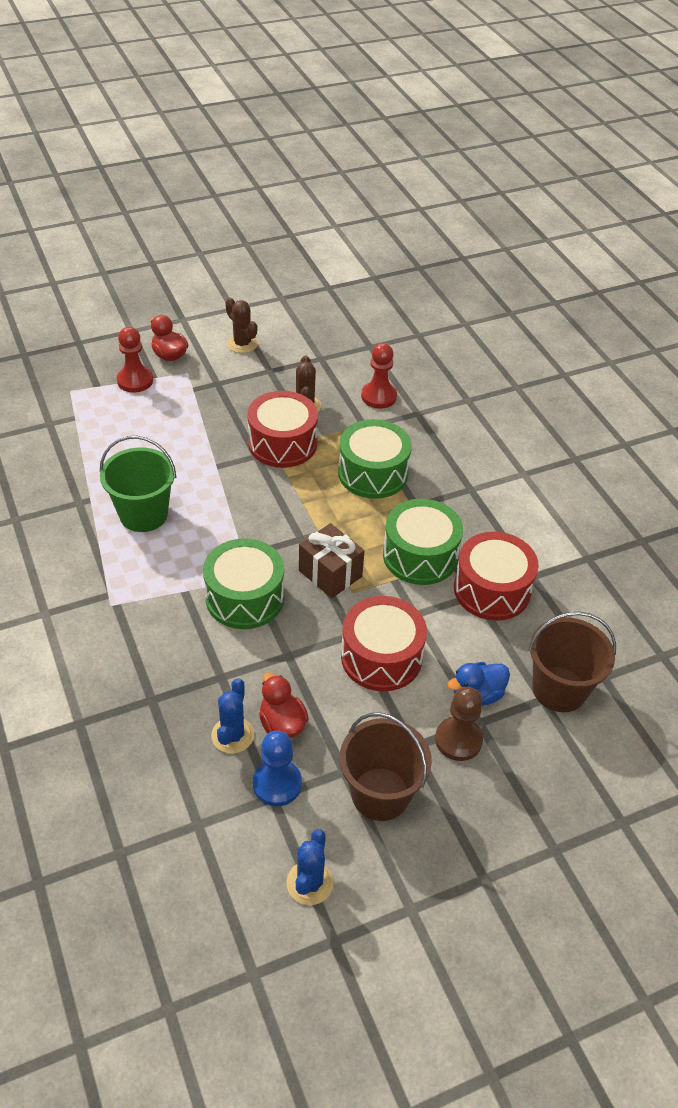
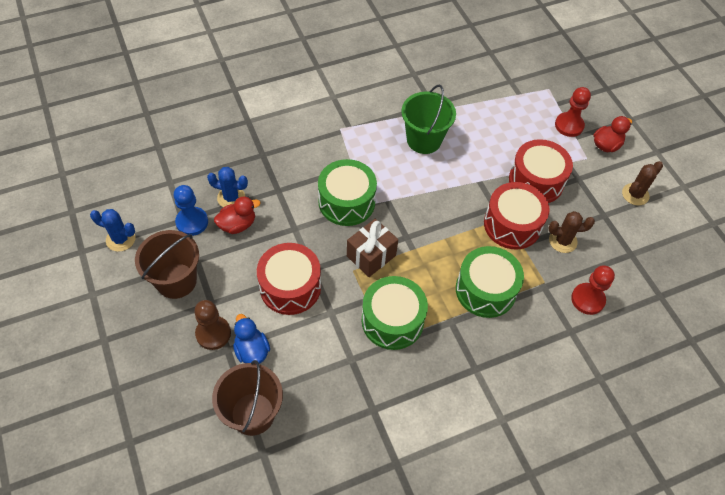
camera: 90 degrees right, 10 degrees up
(492, 590) = (356, 373): red drum -> red drum (536, 181)

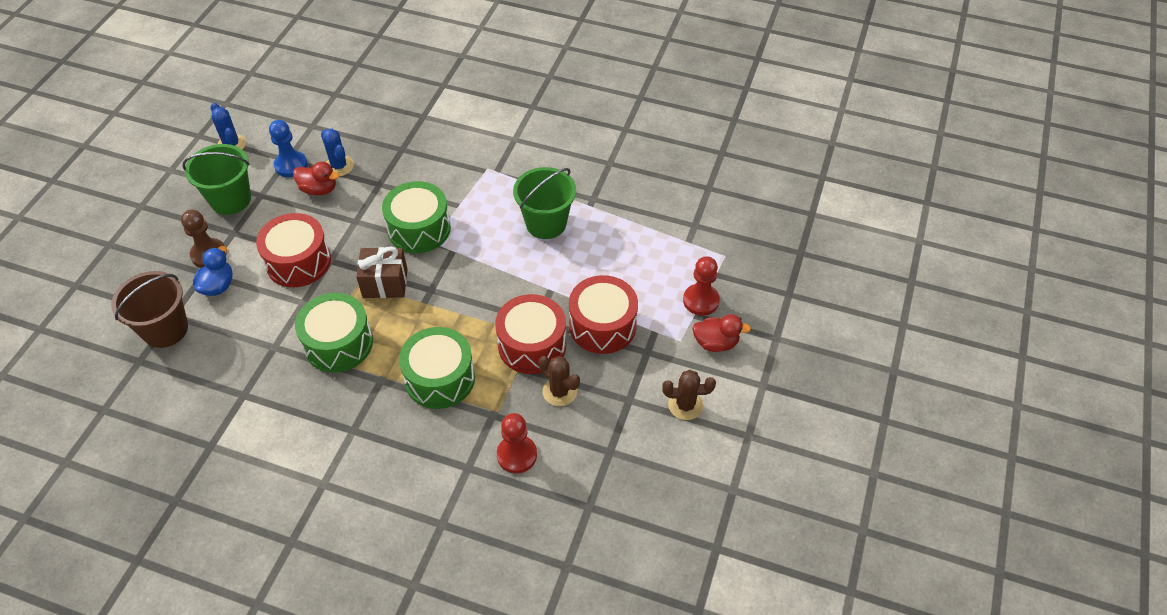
camera: 45 degrees right, 5 degrees down
(176, 281) = (230, 199): brown bucket -> green bucket

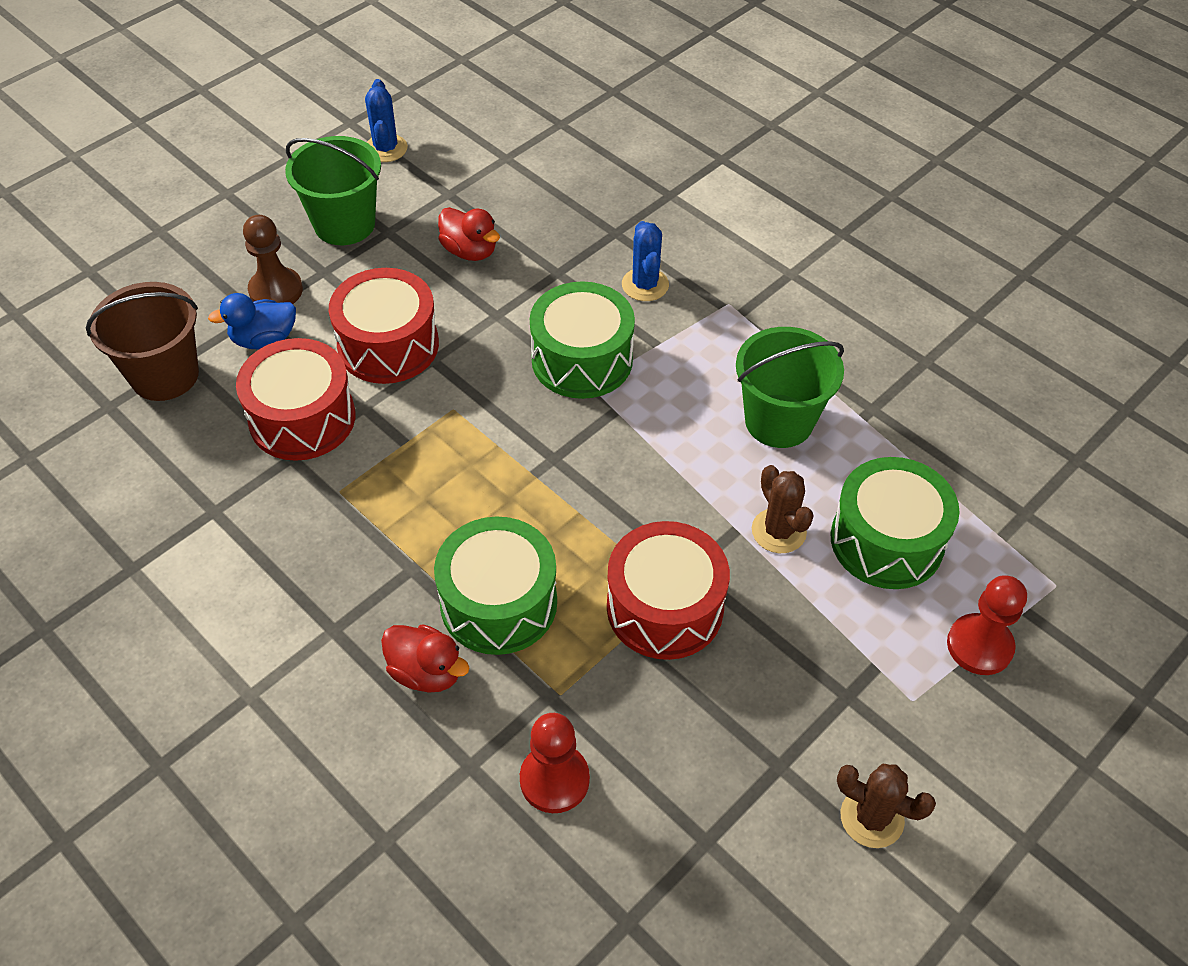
camera: 25 degrees right, 0 degrees up
(218, 286) = (264, 339): blue duck -> blue duck turned 150 degrees counterclockwise
(291, 165) = (449, 204): blue pawn -> none
(338, 343) = (381, 488): green drum -> green drum (886, 541)
(339, 166) = (514, 227): blue cactus -> blue cactus (645, 285)
(385, 283) = (492, 423): brown gift -> none
(559, 391) = (672, 703): brown cactus -> brown cactus (778, 531)
(602, 325) = (793, 621): red drum -> red drum (302, 418)
(716, 343) = (974, 730): red duck -> red duck (426, 672)

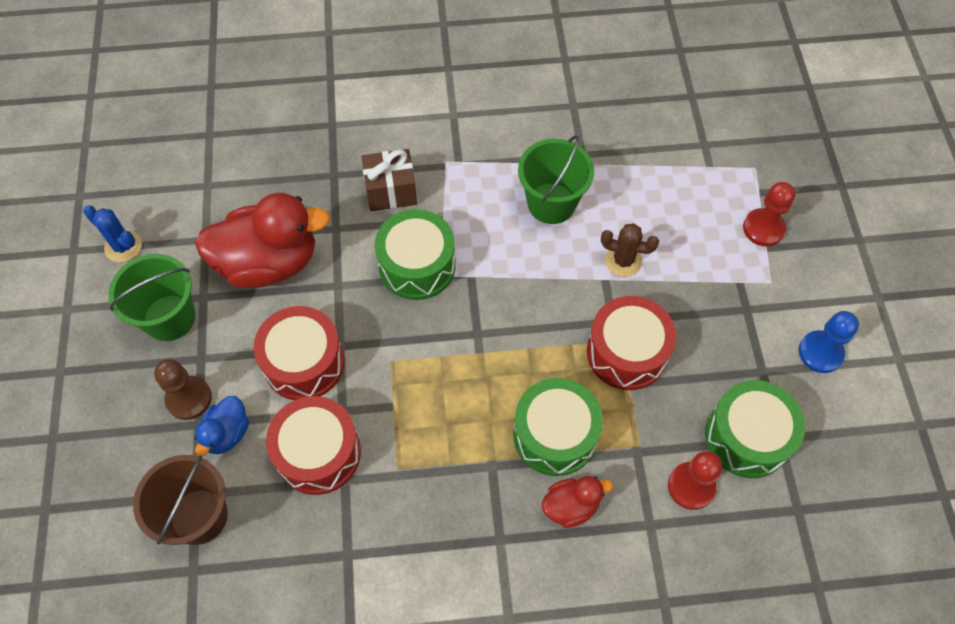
camera: 50 degrees left, 10 degrees up
(470, 251) = (269, 262): red duck -> red duck, size x2.04
(645, 285) = (391, 191): blue cactus -> brown gift
(872, 818) = (820, 352): brown cactus -> blue pawn
(886, 541) = (670, 217): green drum -> green drum (747, 437)

